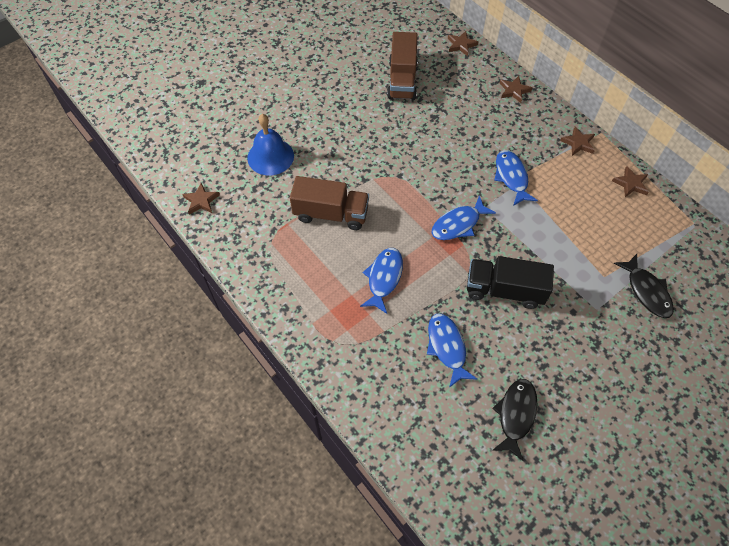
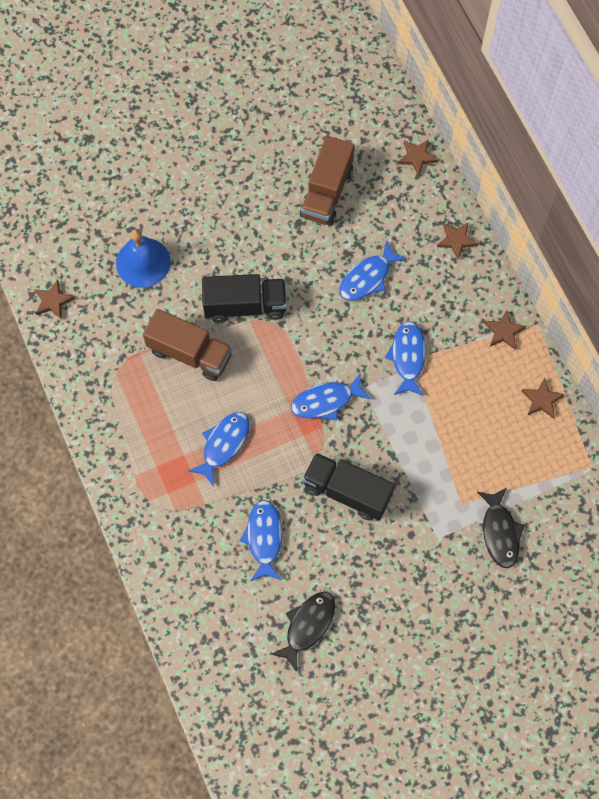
camera: 15 degrees right, 10 degrees up
(365, 169) = (245, 305): none -> black truck
(456, 129) = (367, 278): none -> blue fish

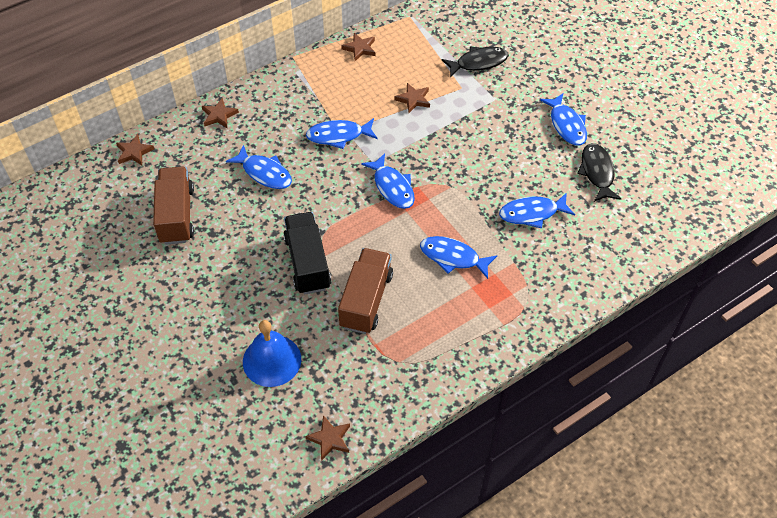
camera: 100 degrees left, 15 degrees down
(307, 626) = (597, 172): black fish -> black fish turned 60 degrees clockwise
(327, 192) = (177, 215): brown truck -> brown truck turned 105 degrees counterclockwise
(347, 491) = (472, 161): black truck -> none
(384, 611) = (566, 125): none -> blue fish
(503, 332) = (303, 76): brown star -> brown star (413, 99)

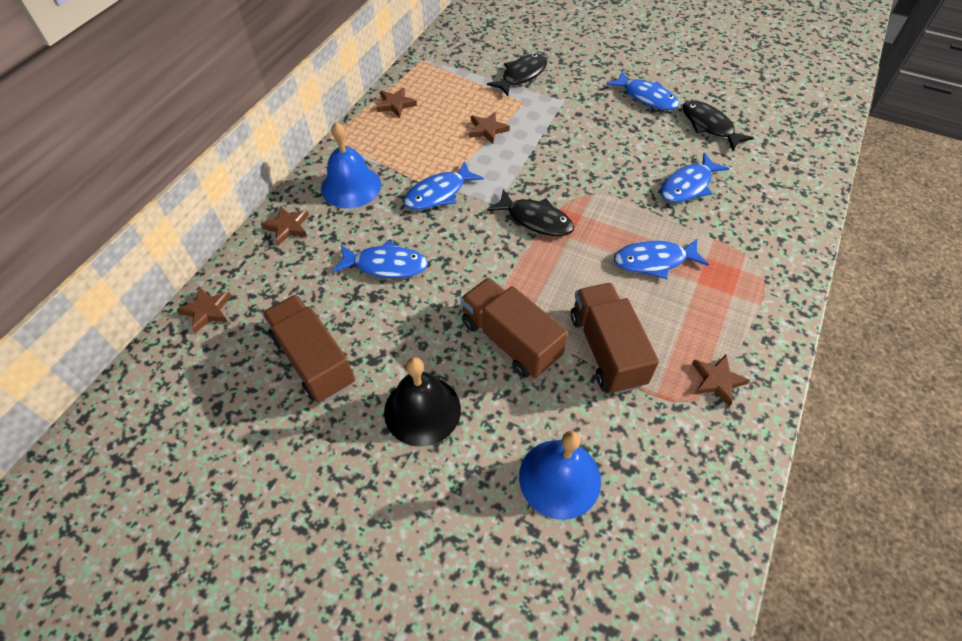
camera: 30 degrees left, 0 degrees up
(220, 279) = (422, 410): none -> black bell
(281, 103) = (351, 186): none -> blue bell
(307, 263) = (510, 340): black truck -> brown truck
(329, 439) = (704, 539): brown star -> brown star (717, 381)
(392, 187) = (536, 220): blue fish -> black fish

